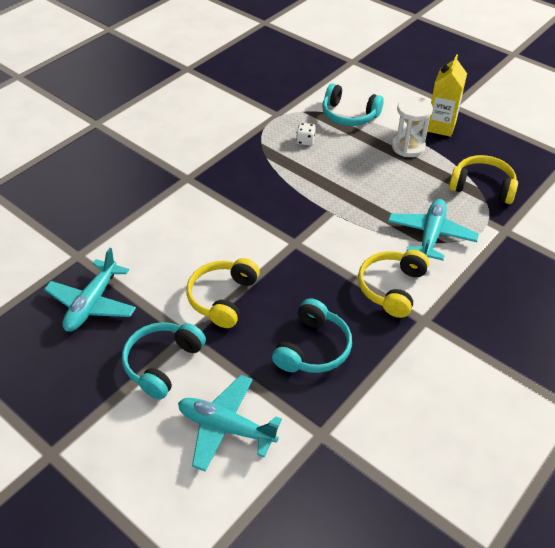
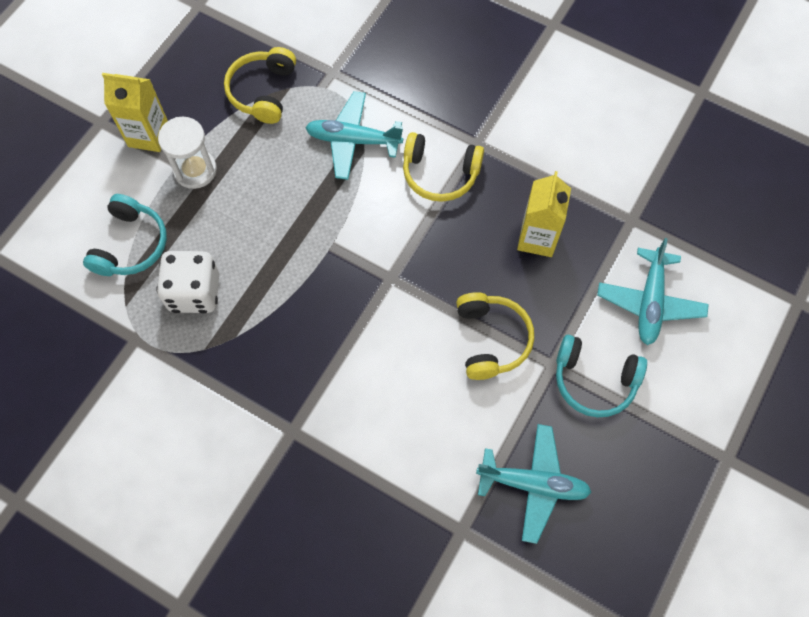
camera: 100 degrees left, 20 degrees up
(222, 298) = (491, 339): yellow headphones -> yellow headphones turned 105 degrees counterclockwise
(305, 141) = (194, 292): white dice -> white dice, size x2.15
(313, 348) = (537, 238): turquoise headphones -> yellow carton

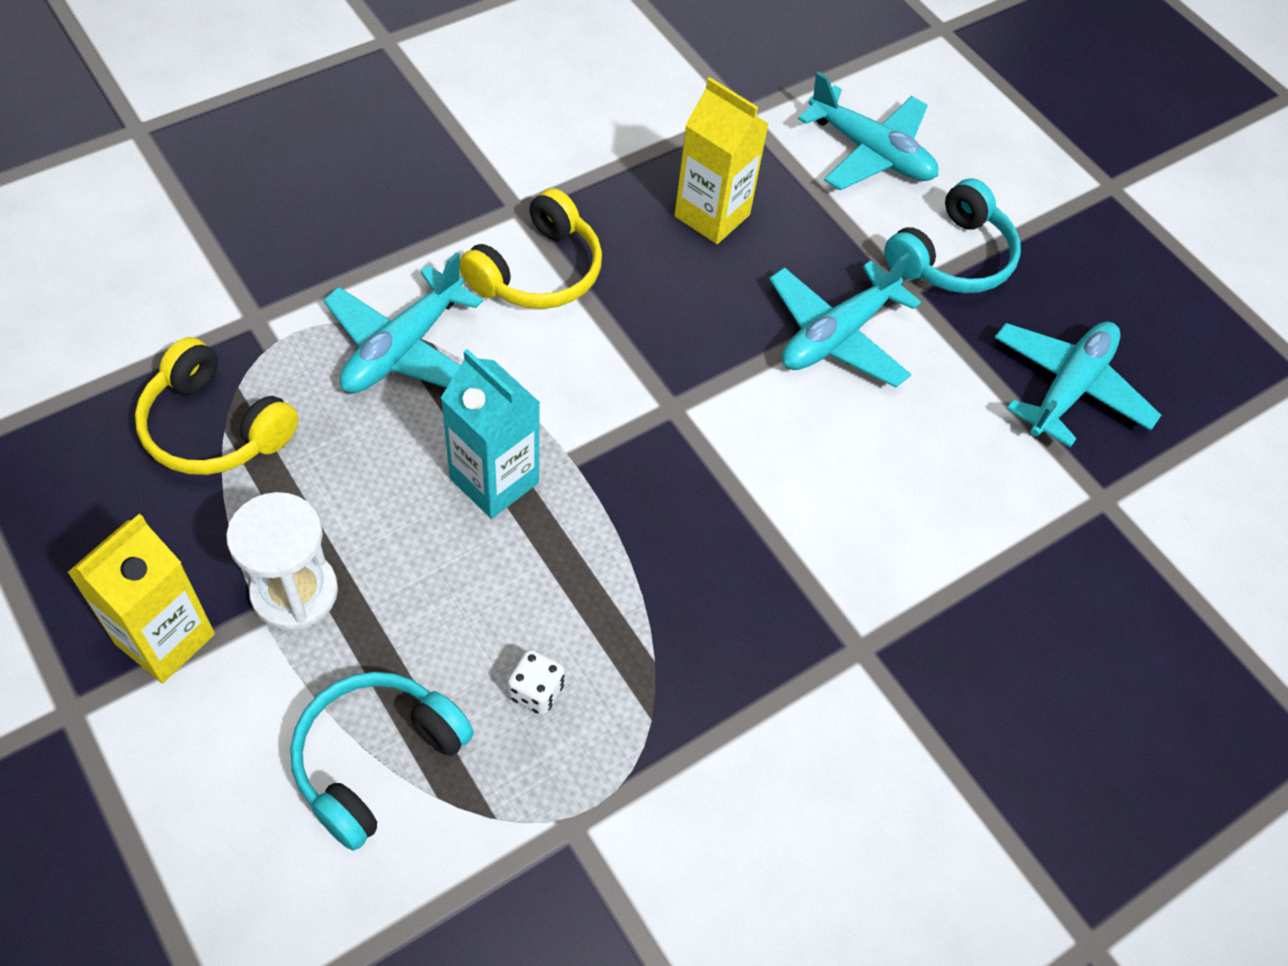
camera: 70 degrees left, 10 degrees down
(131, 245) = (376, 759): turquoise headphones -> turquoise headphones turned 90 degrees counterclockwise
(194, 292) = (536, 691): white dice -> white dice, size x0.46
(298, 219) = (494, 480): none -> turquoise carton
(491, 339) = (837, 335): yellow headphones -> turquoise plane

